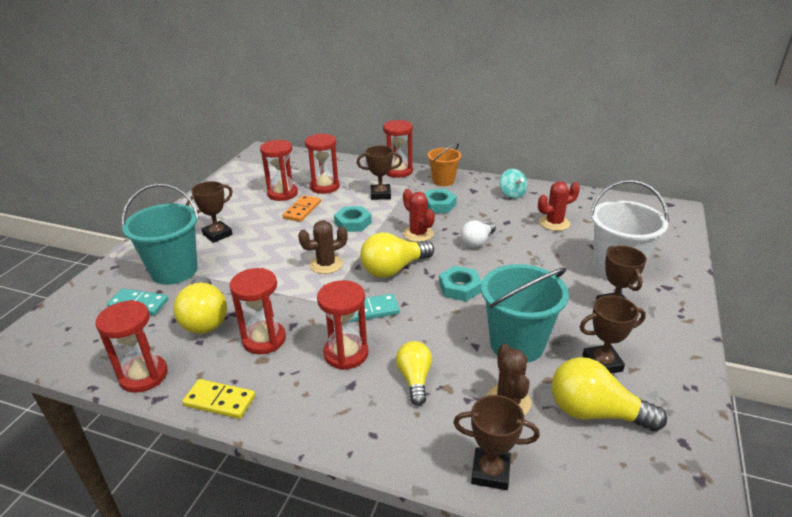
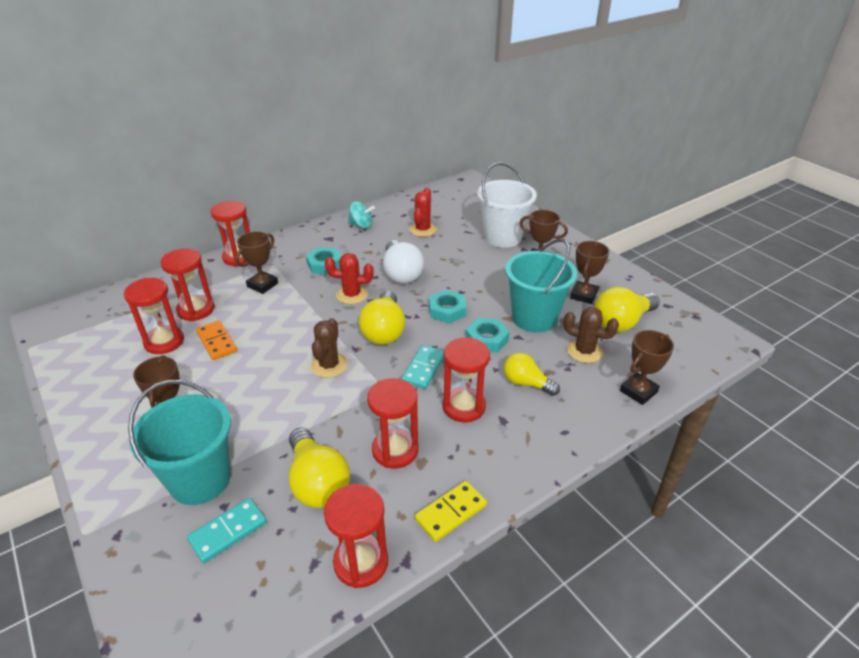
camera: 55 degrees left, 5 degrees up
(205, 318) = (317, 482): yellow light bulb -> yellow light bulb turned 45 degrees clockwise
(353, 223) = (285, 321): turquoise nut -> turquoise nut (487, 339)
(443, 181) = (292, 244): orange bucket -> none
(477, 242) = (401, 273): white light bulb -> white light bulb, size x1.54

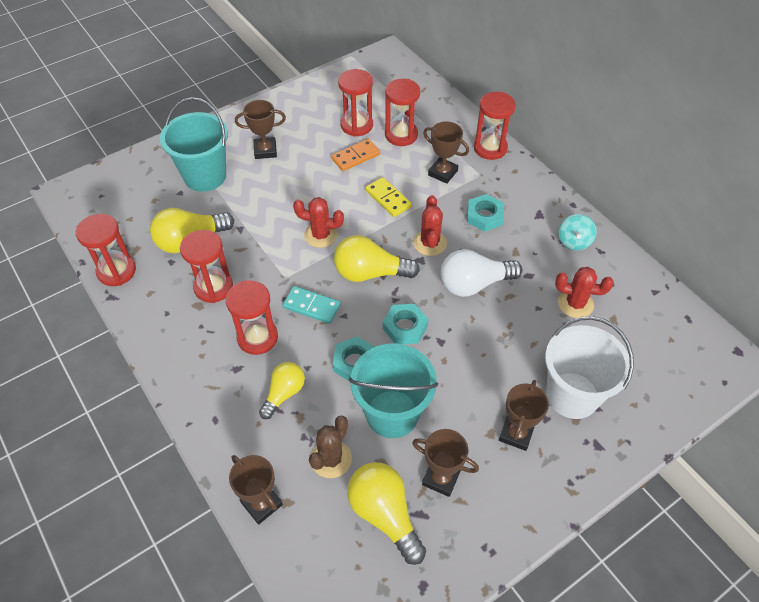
camera: 90 degrees right, 15 degrees up
(228, 531) = (158, 198): turquoise domino -> none
(329, 365) = (321, 235): brown cactus -> red cactus
(450, 512) = (145, 325): yellow domino -> yellow domino (388, 198)

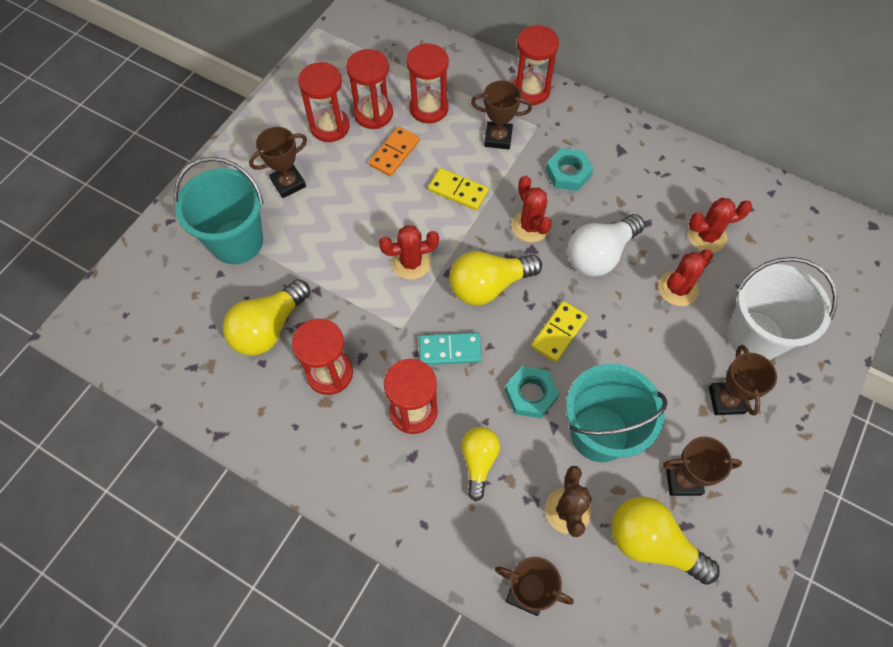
camera: 25 degrees left, 10 degrees up
(116, 271) = (205, 401): red hourglass -> red hourglass (330, 127)
(405, 327) = (558, 332): turquoise nut -> yellow domino
(525, 333) = (678, 288): none -> red cactus
(574, 241) = (669, 168): turquoise spinning top -> none

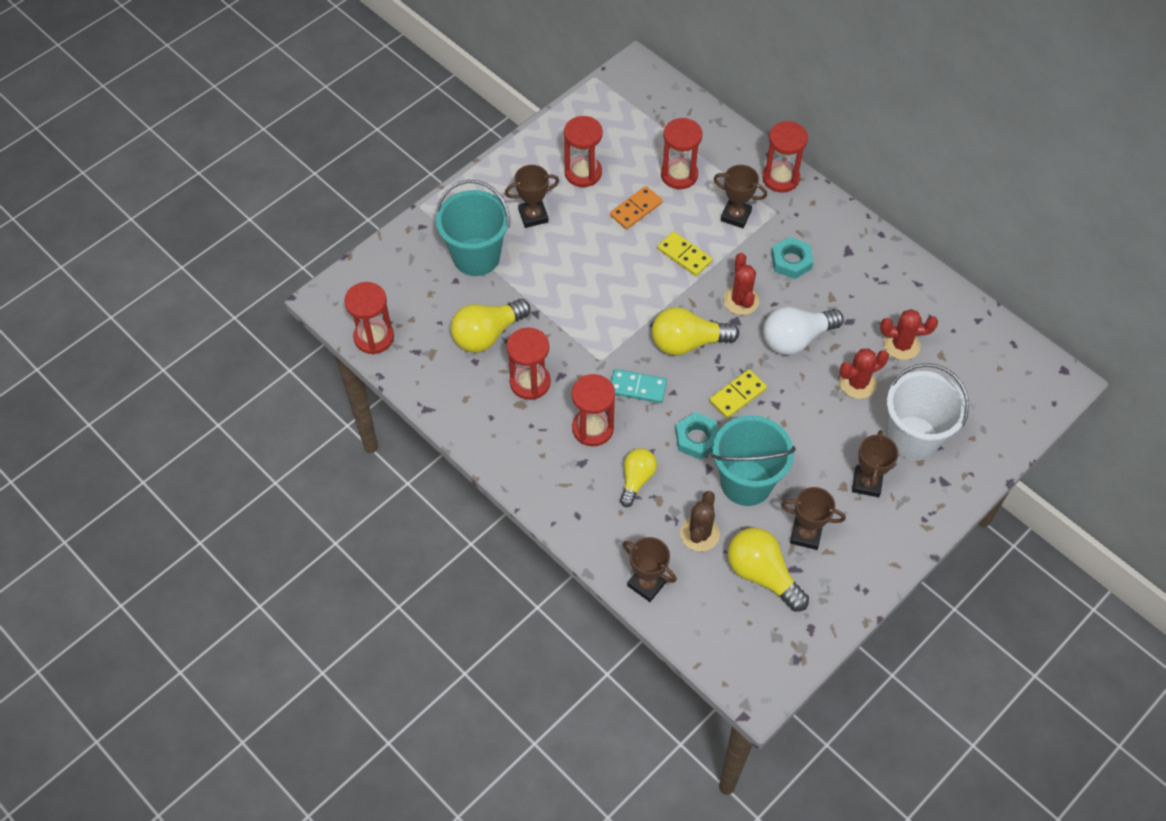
camera: 15 degrees right, 5 degrees down
(373, 114) = (626, 169): red hourglass -> red hourglass (374, 337)
(411, 262) = (624, 308): red cactus -> none

